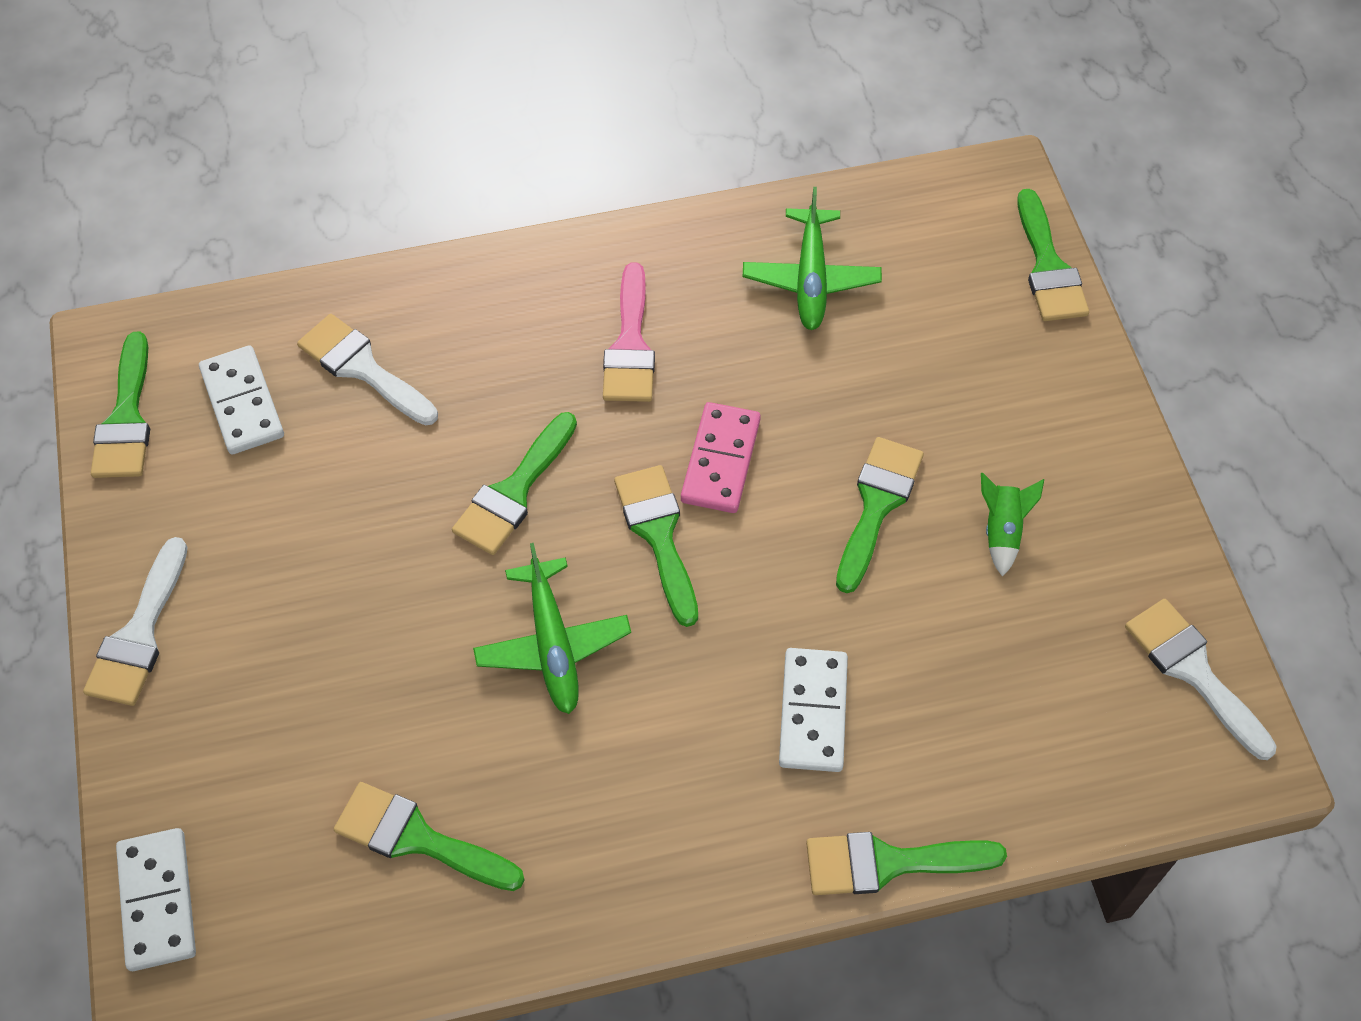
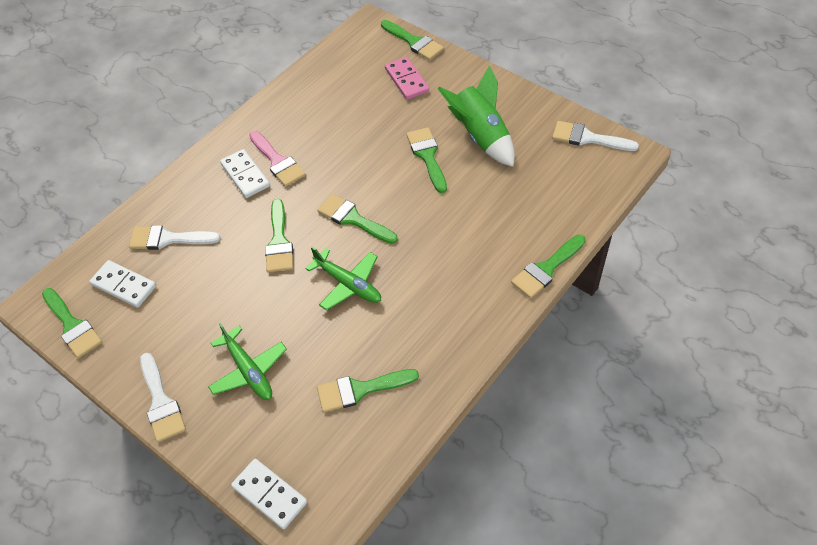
camera: 35 degrees left, 5 degrees down
(720, 460) = (353, 178): pink domino -> pink domino (406, 80)
(811, 278) = (328, 96): green plane -> green plane (248, 370)
(812, 712) = (471, 239): white domino -> white domino (245, 175)
(1002, 530) = (480, 136): green rocket -> green rocket, size x2.15

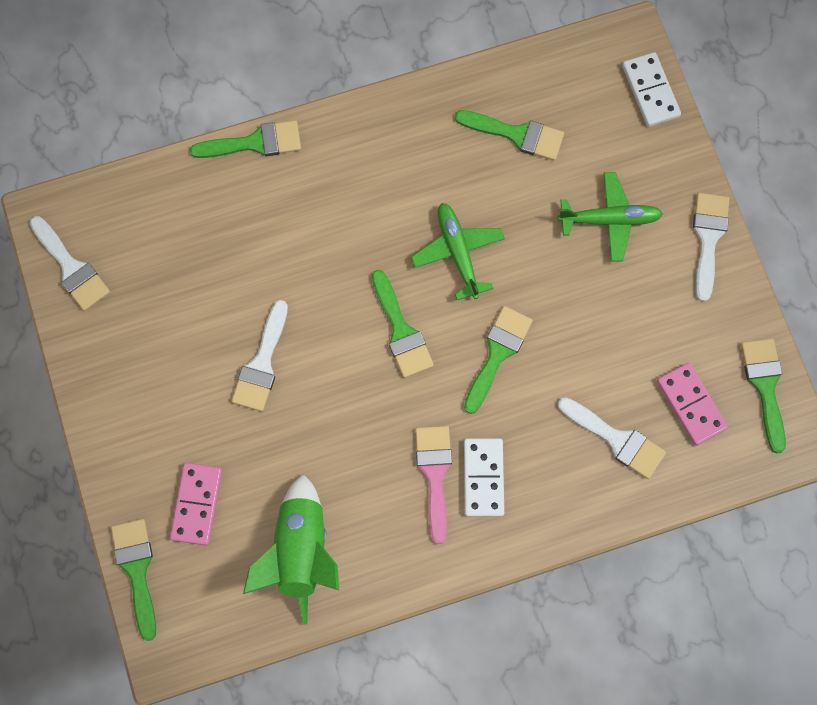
camera: 150 degrees left, 20 degrees up
(124, 285) = (691, 405): white domino -> pink domino
(248, 370) = (609, 220): green plane -> green plane turned 90 degrees clockwise
(427, 156) = (262, 364): green brush -> white brush
(480, 136) = (182, 352): green rocket -> green rocket (300, 551)

